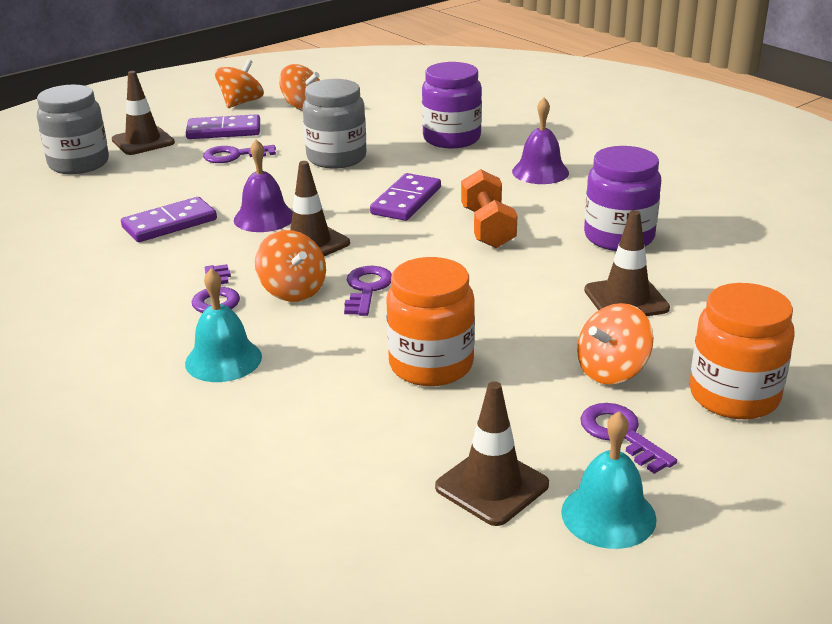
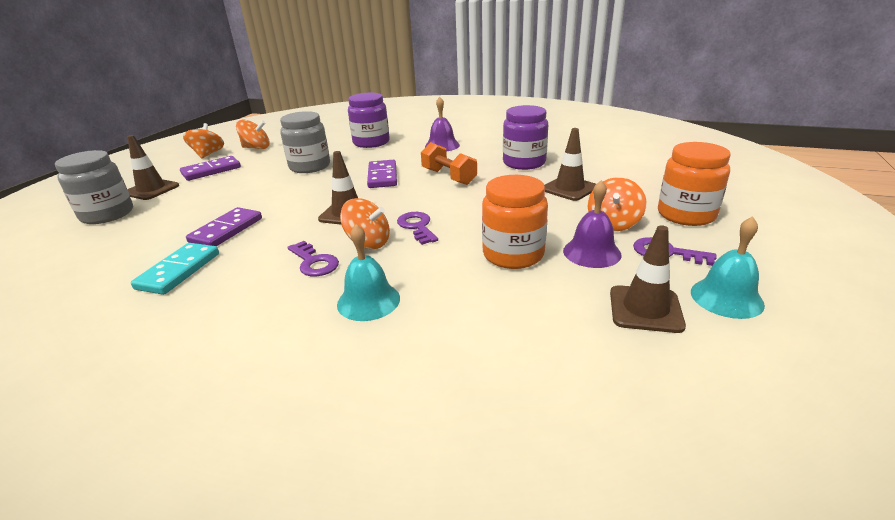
camera: 30 degrees left, 0 degrees up
(89, 259) = (179, 271): none -> turquoise domino
(234, 156) = (234, 181): purple key -> none
(264, 218) = (297, 208): purple bell -> purple bell (591, 252)

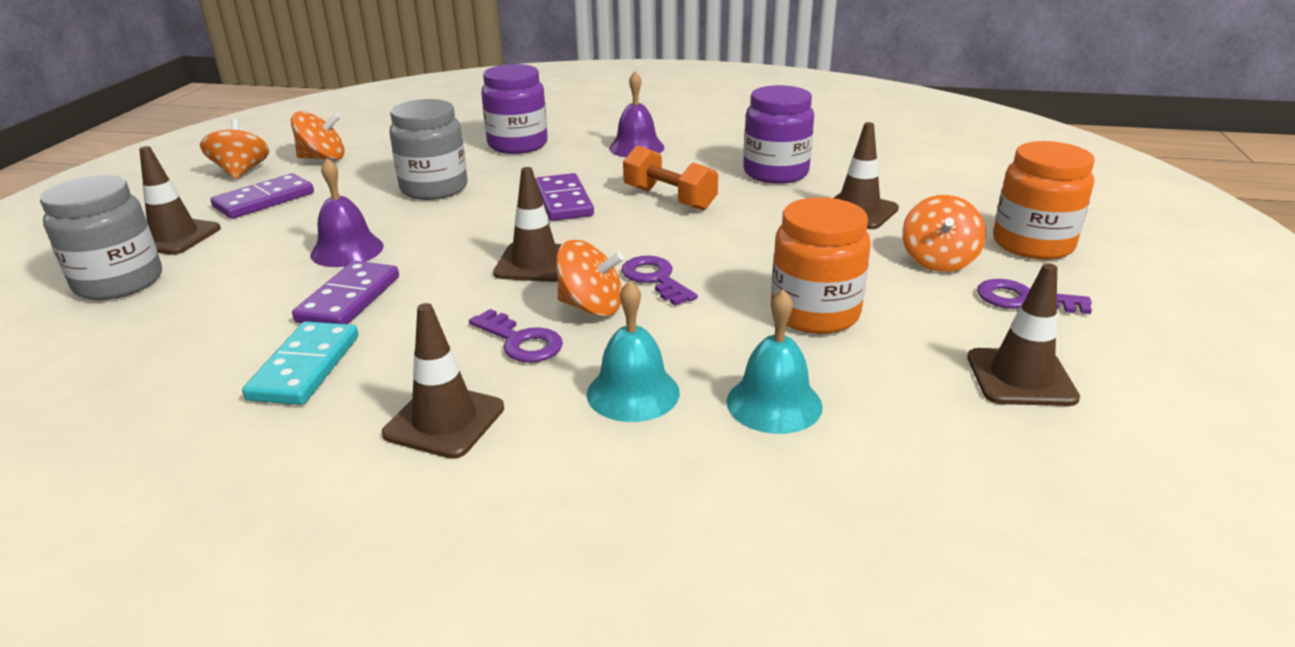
camera: 10 degrees left, 0 degrees up
(241, 311) = (444, 421): none -> brown traffic cone
(591, 252) = (923, 304): purple bell -> purple bell (347, 250)
(726, 298) = (1118, 356): turquoise bell -> turquoise bell (774, 403)

